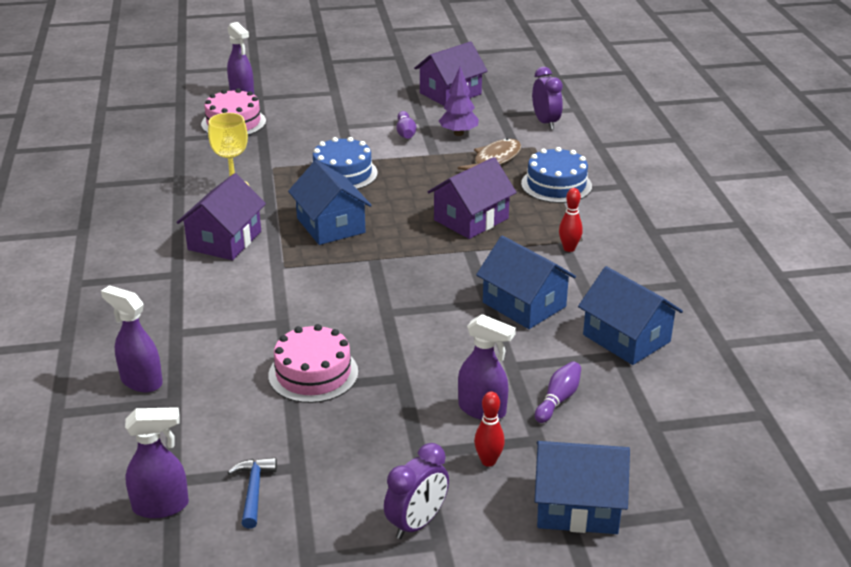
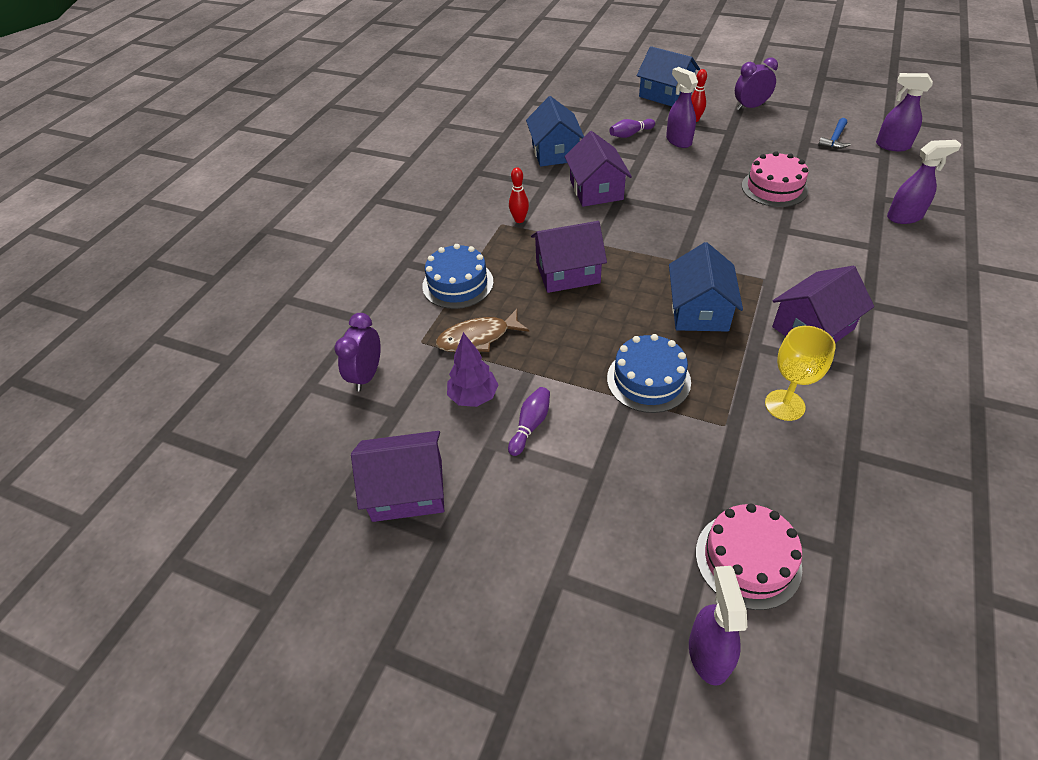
camera: 145 degrees left, 15 degrees up
(141, 381) = (905, 217): purple spray bottle -> purple spray bottle turned 75 degrees counterclockwise
(524, 304) = (596, 190): blue house -> purple house

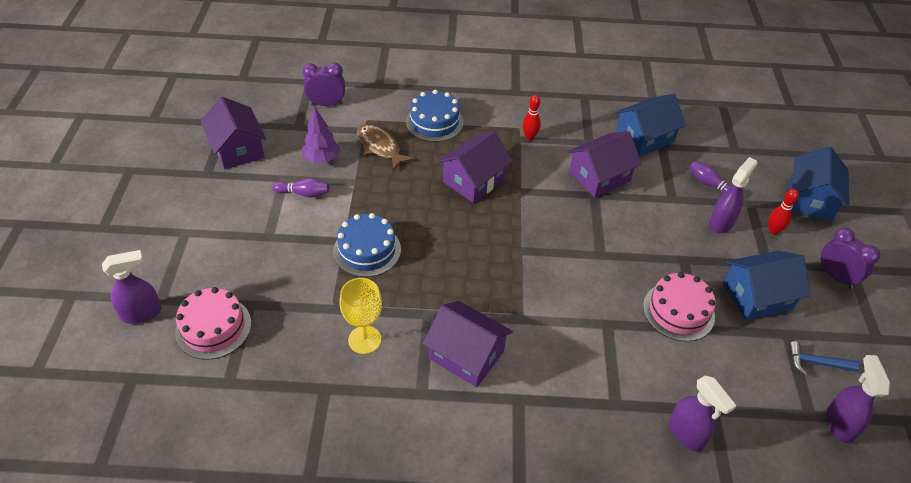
camera: 65 degrees right, 0 degrees up
(567, 273) = (474, 180): purple house -> purple house turned 75 degrees clockwise
(699, 310) = (459, 271): blue house -> blue house (757, 296)

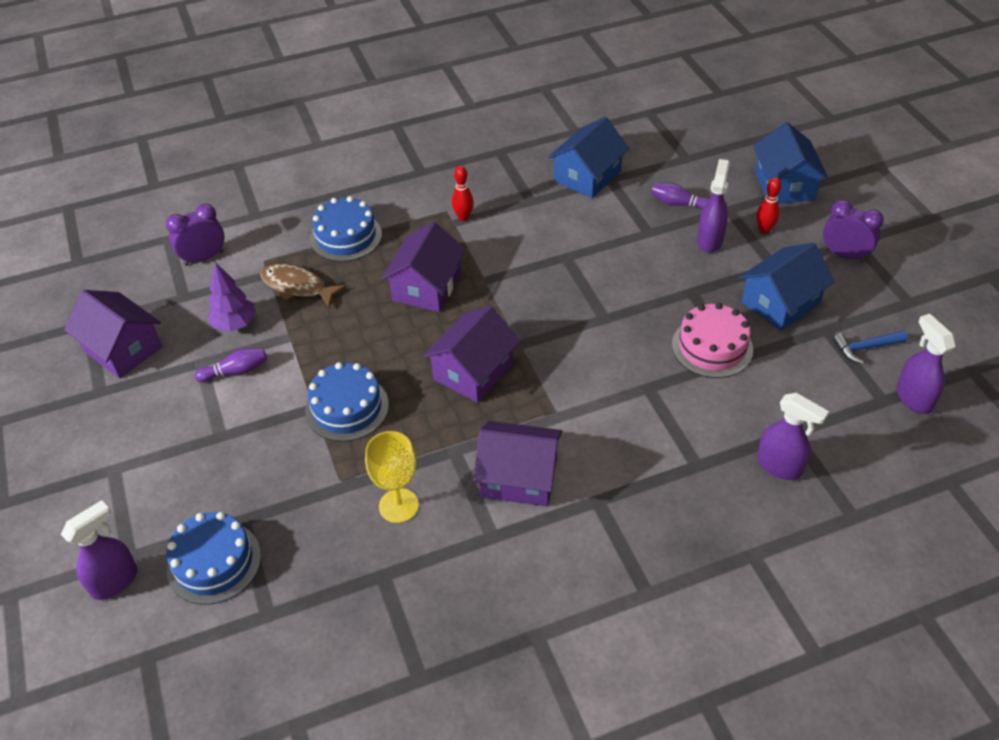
camera: 20 degrees left, 0 degrees up
(213, 327) = (214, 562): pink cake -> blue cake
(599, 176) = (561, 235): purple house -> purple house (473, 371)

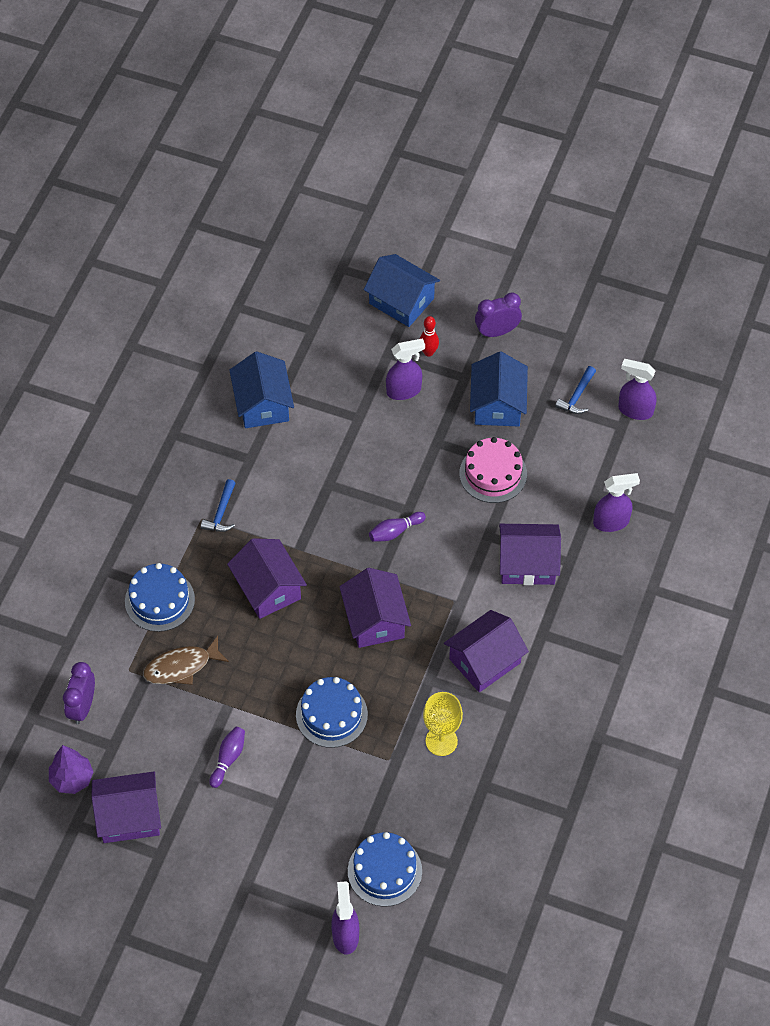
camera: 50 degrees left, 10 degrees up
(235, 324) = (179, 731): purple tree -> purple tree (72, 779)
(463, 217) = (221, 513): red bowling pin -> blue hammer
(656, 435) = (527, 564): none -> purple house
(679, 204) = (351, 376): purple bowling pin -> purple bowling pin (395, 531)
(710, 240) = (404, 390): purple spray bottle -> purple spray bottle turned 105 degrees clockwise

